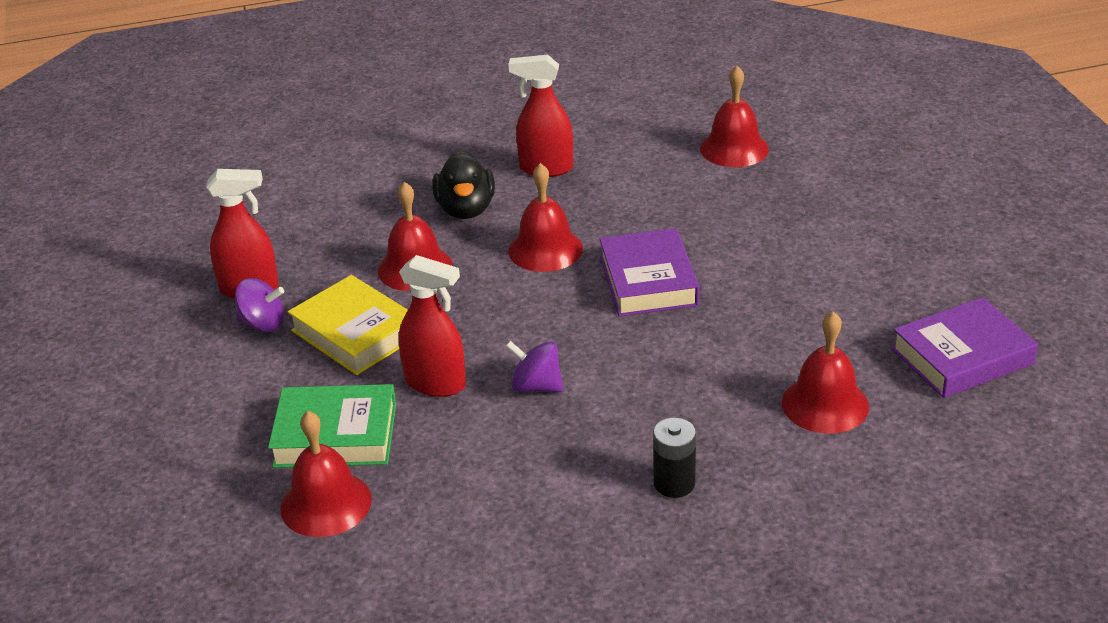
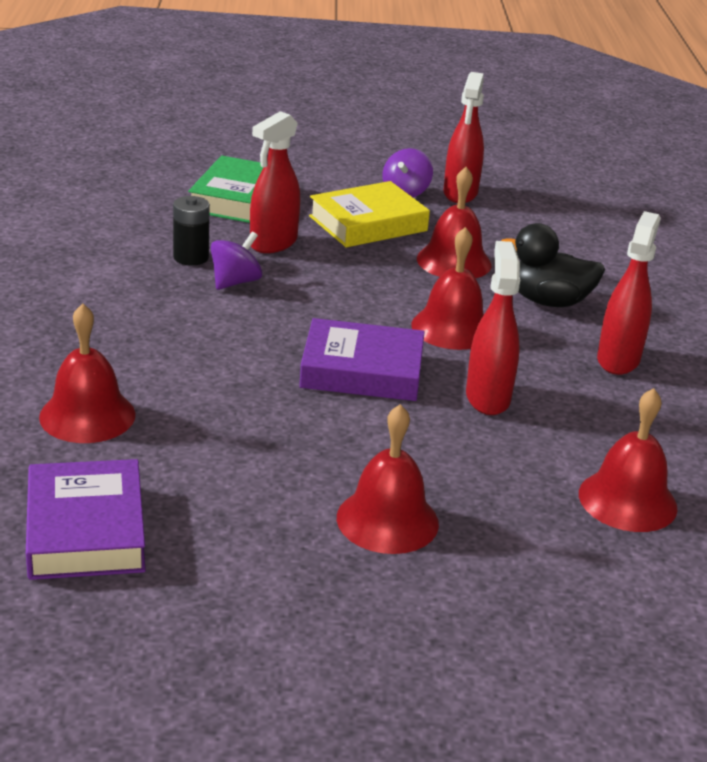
camera: 100 degrees right, 5 degrees down
(326, 503) = (164, 186): red bell -> red bell (387, 520)
(646, 217) = (487, 397): none -> red spray bottle
(674, 483) = (56, 313): black battery -> black battery (191, 257)

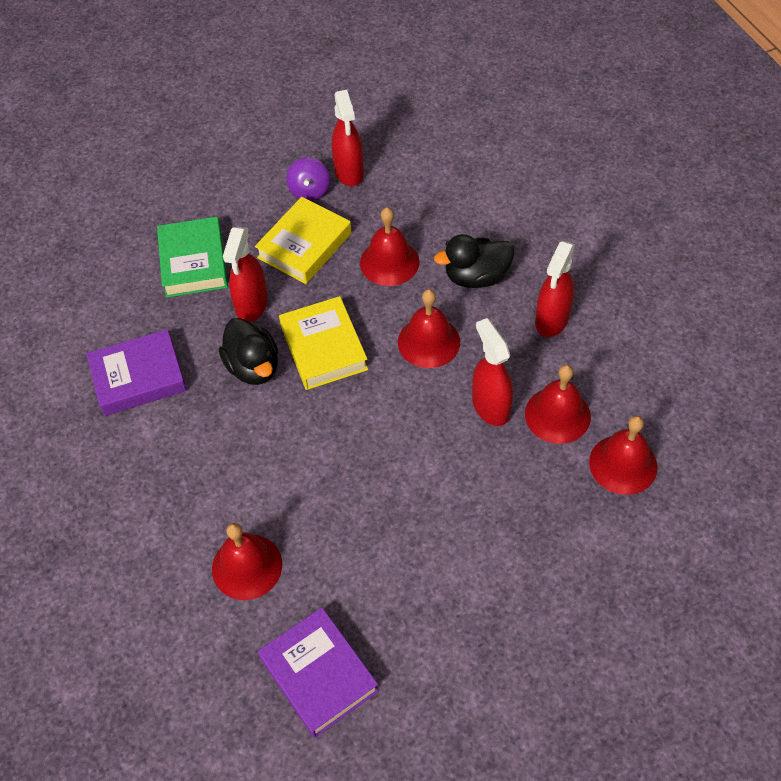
camera: 20 degrees left, 25 degrees up
(191, 257) = (204, 354): black battery -> none
(235, 282) = (253, 367): purple spinning top -> black duck
(325, 294) = (323, 348): none -> yellow book
(362, 370) = (396, 421): purple book -> purple book (138, 377)
(387, 520) = (493, 562): red bell -> red bell (557, 415)
(618, 359) = (551, 320): red spray bottle -> red spray bottle turned 150 degrees counterclockwise

